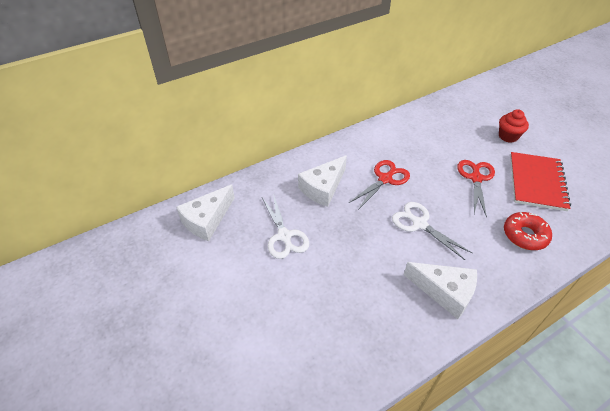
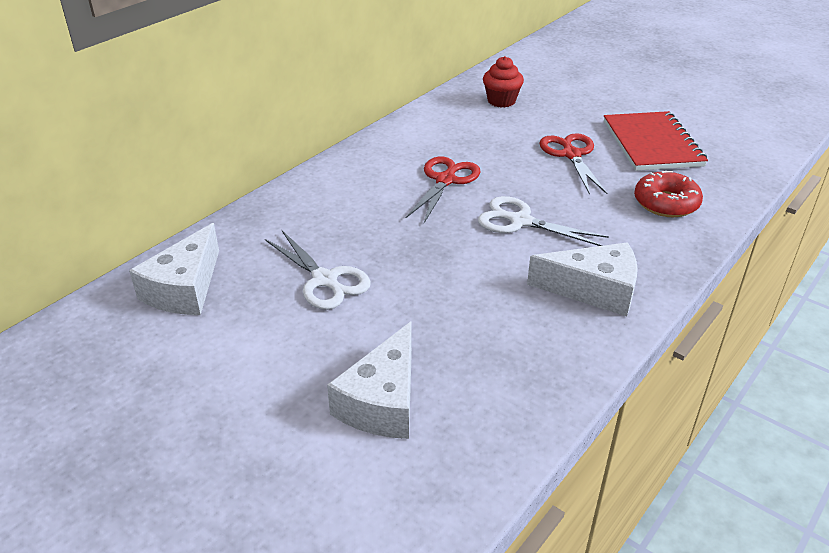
camera: 20 degrees left, 10 degrees down
(323, 188) = (357, 209): white cheese -> white cheese (382, 401)
(508, 136) = (590, 101): red cupcake -> red cupcake (501, 101)

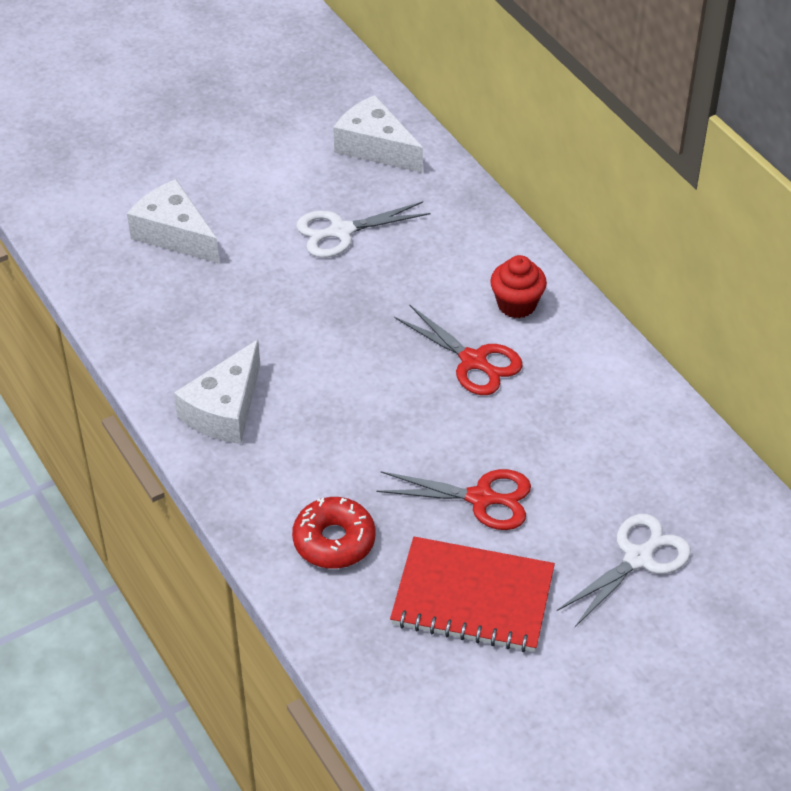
camera: 110 degrees right, 10 degrees up
(501, 101) = (658, 481): red cupcake -> red cupcake (516, 304)
(520, 221) = (363, 397): white scissors -> white scissors (638, 558)

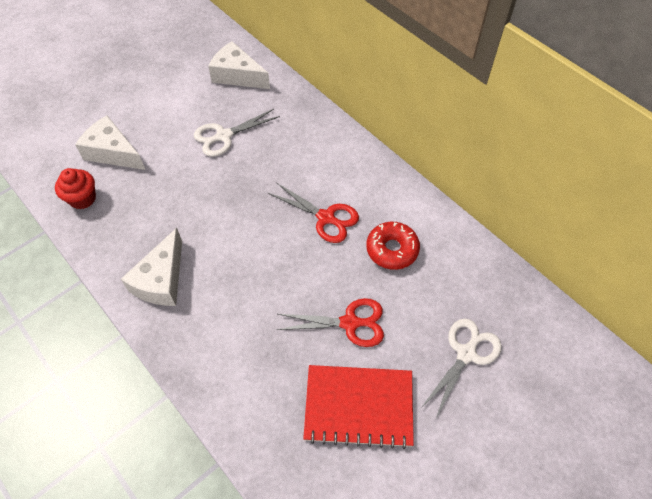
camera: 10 degrees left, 10 degrees up
(334, 541) = (252, 375): red donut -> red donut (392, 250)
(516, 304) = (346, 172): red cupcake -> red cupcake (82, 199)

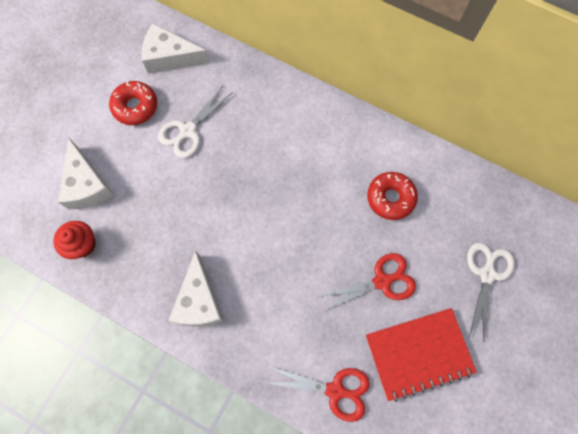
camera: 20 degrees left, 15 degrees up
(113, 152) = (87, 185): white cheese -> white cheese turned 120 degrees counterclockwise
(187, 104) = (135, 106): none -> red donut
(326, 218) = (320, 186): red scissors -> red scissors (335, 390)

